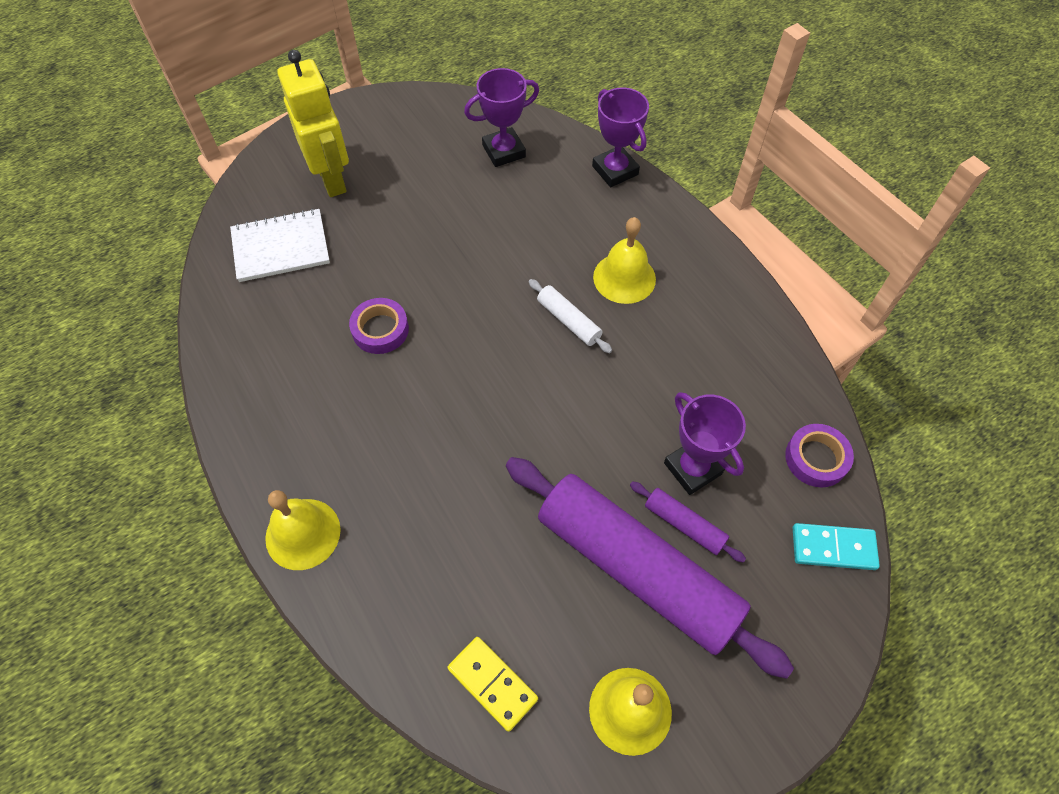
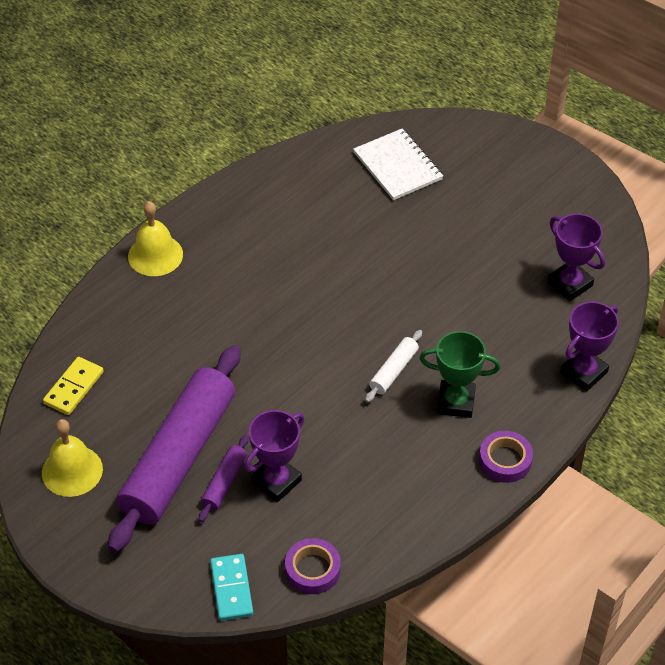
camera: 75 degrees right, 10 degrees down
(332, 179) = (483, 176): yellow robot -> none
(380, 330) = (340, 250): purple tape -> purple tape (505, 460)
(624, 278) = (456, 402): yellow bell -> green trophy

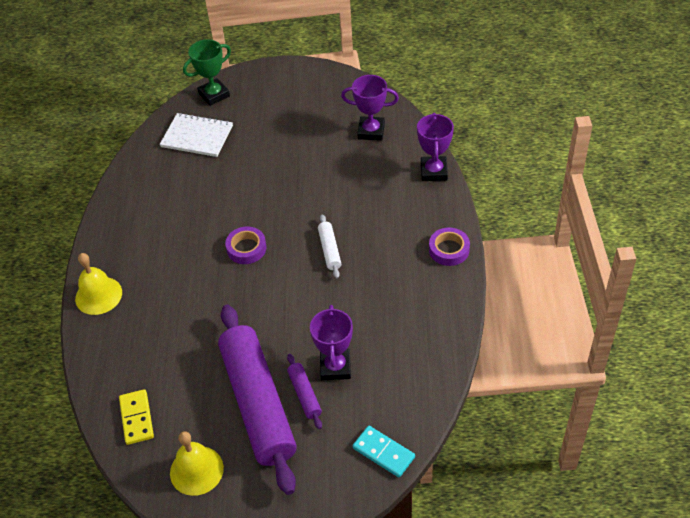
camera: 40 degrees left, 0 degrees up
(312, 570) = (417, 399): purple tape -> purple tape (246, 248)
(456, 402) = (385, 240): green trophy -> green trophy (214, 95)

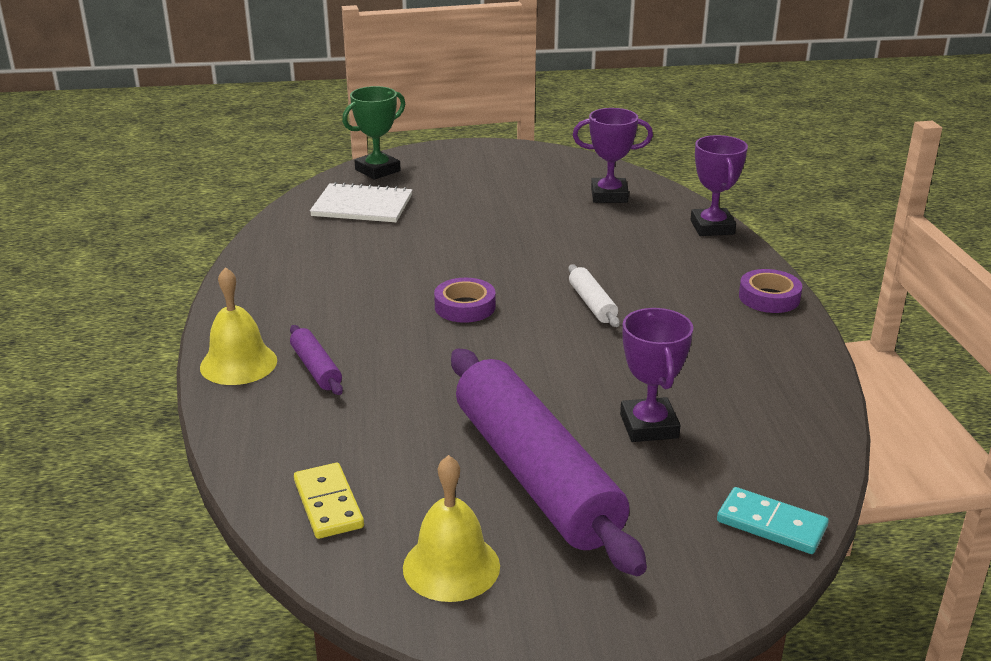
camera: 10 degrees left, 20 degrees down
(304, 394) = (610, 460): purple rolling pin -> purple rolling pin (316, 368)

